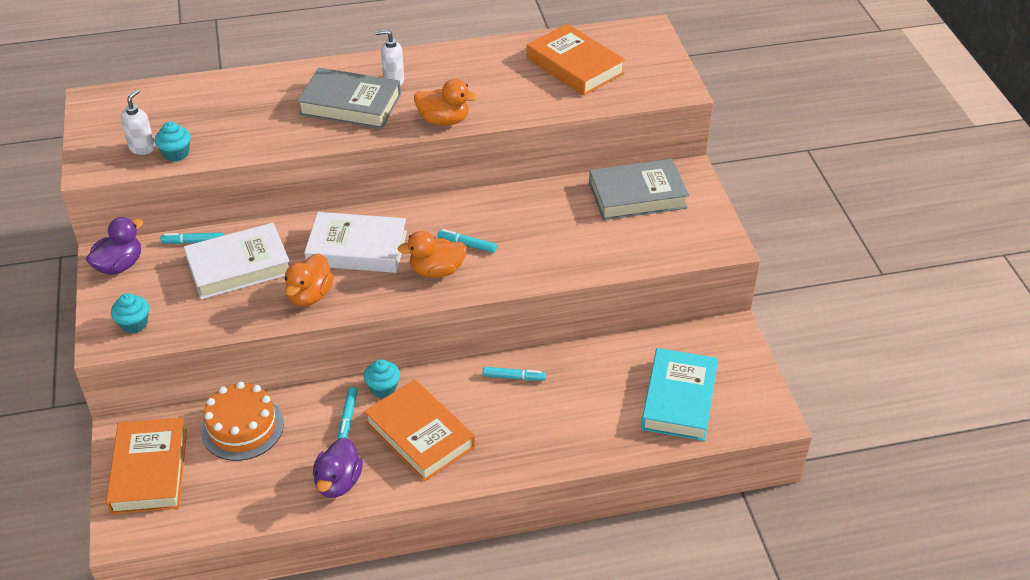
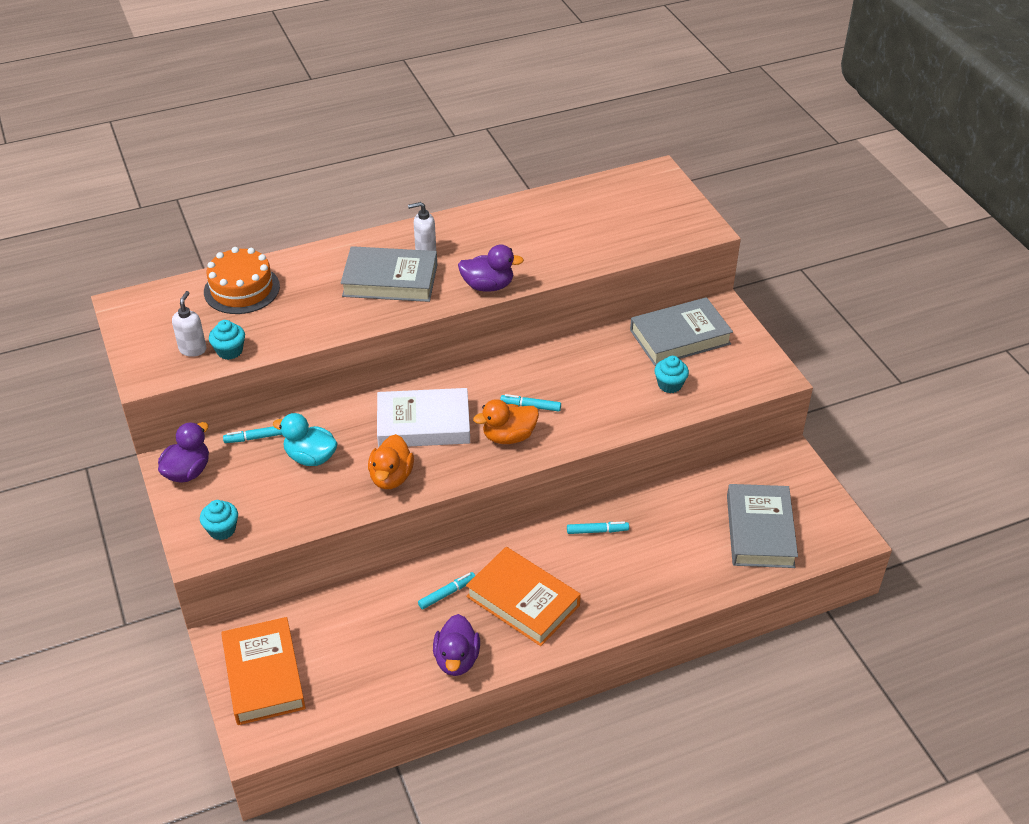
camera: 10 degrees left, 0 degrees up
(239, 267) = (310, 457): white book -> turquoise duck
(242, 427) = (345, 618): orange cake -> orange cake (242, 289)
(348, 417) = (447, 593): turquoise marker -> turquoise marker turned 120 degrees counterclockwise
(383, 388) = (473, 559): turquoise cupcake -> turquoise cupcake (670, 385)
(444, 120) = (488, 286): orange duck -> purple duck
(574, 66) = (598, 216): orange book -> none
(679, 399) = (760, 531): turquoise book -> grey book

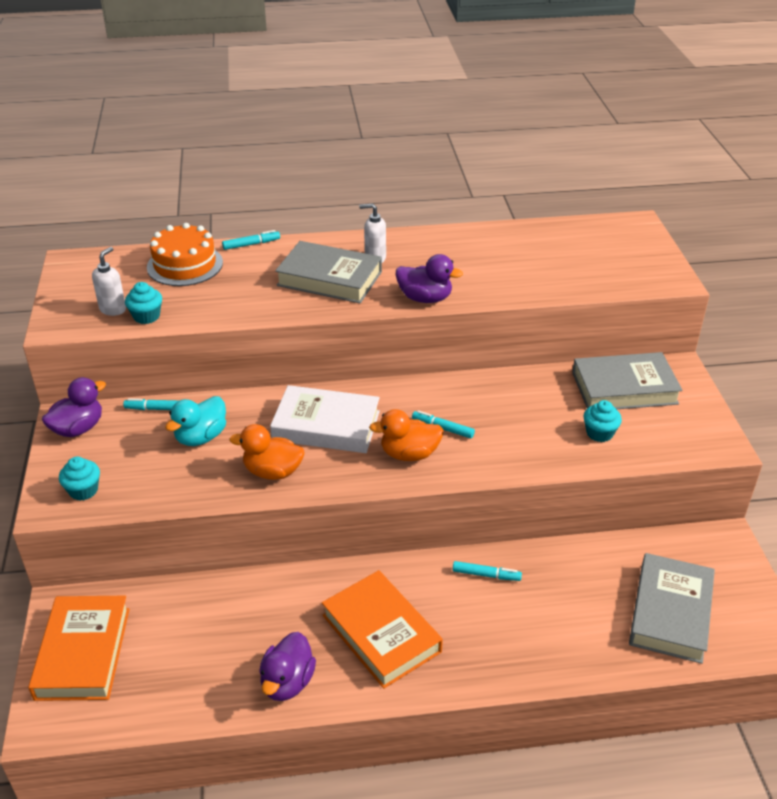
camera: 15 degrees right, 5 degrees down
(310, 457) = (201, 437): turquoise duck -> turquoise duck turned 90 degrees counterclockwise
(391, 477) = (272, 472): orange duck -> orange duck turned 75 degrees clockwise
(447, 593) = (303, 607): turquoise marker -> turquoise marker (251, 244)

